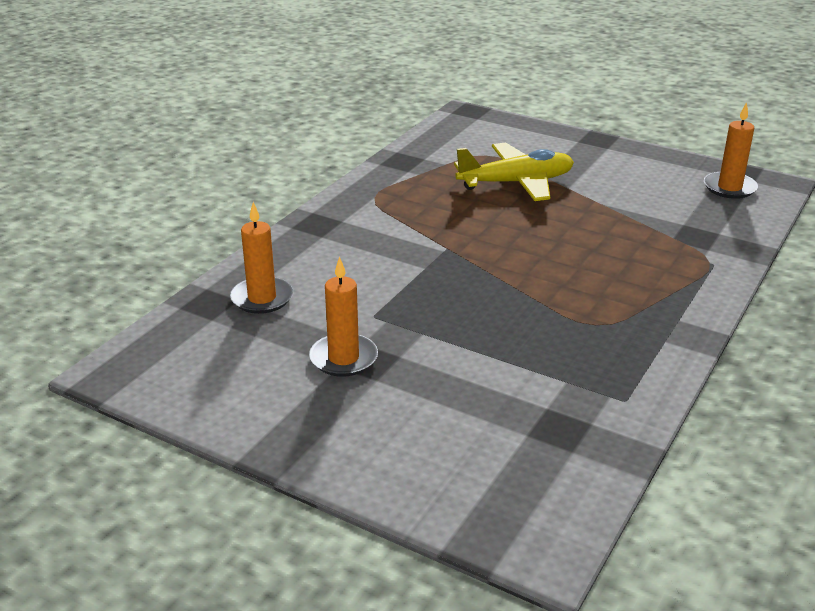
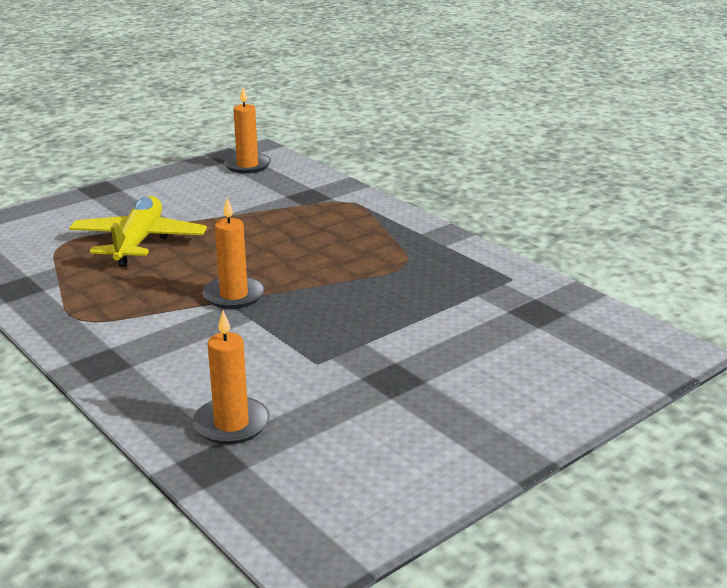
camera: 70 degrees left, 5 degrees down
(343, 358) = (381, 392): orange candle -> orange candle (234, 295)

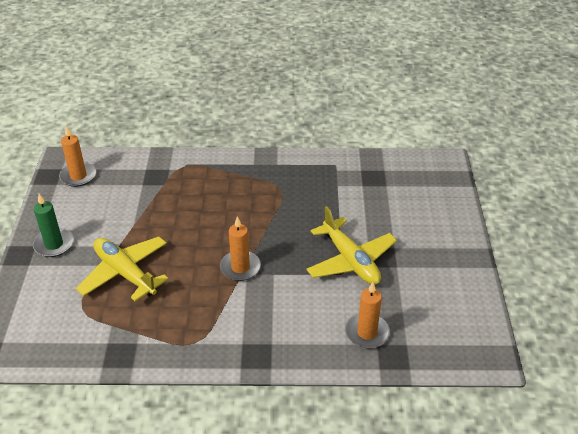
camera: 50 degrees left, 15 degrees up
(134, 196) = (54, 244): none -> green candle
(350, 359) = (350, 260): none -> yellow plane

